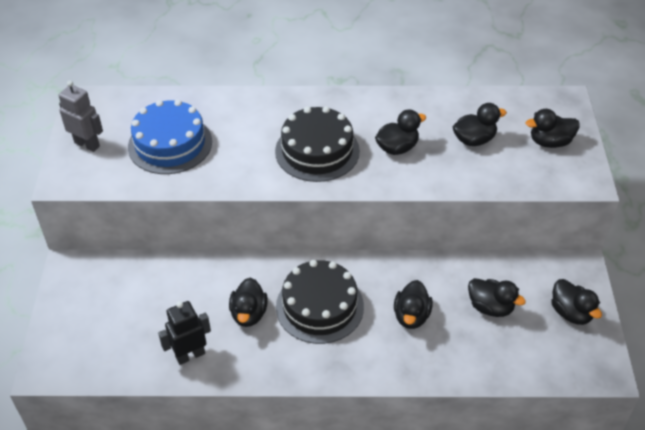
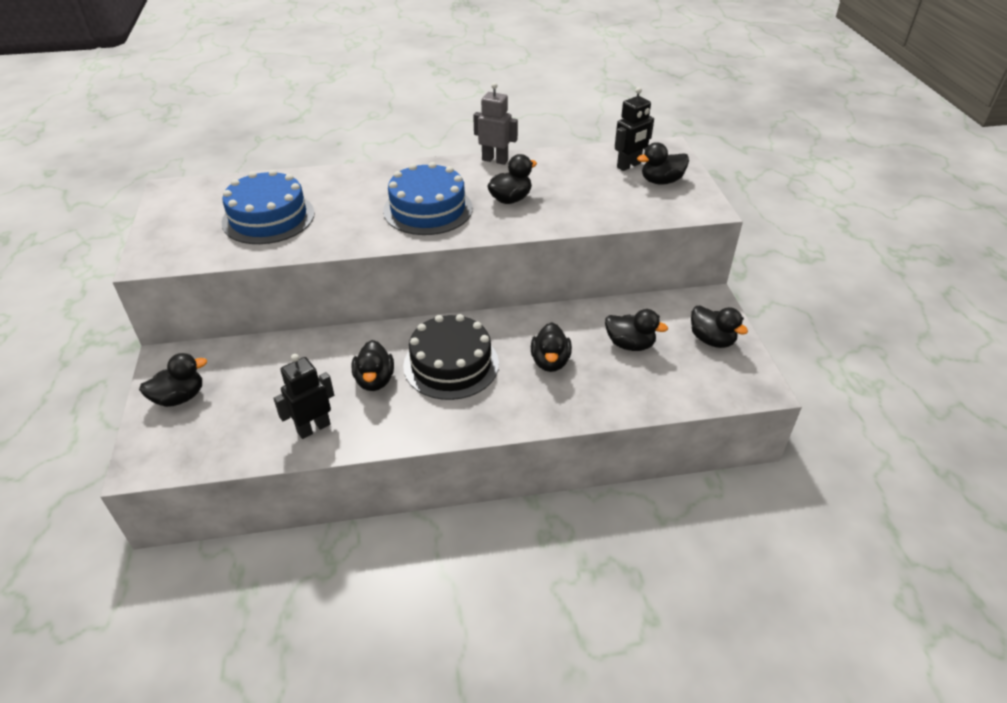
camera: 10 degrees left, 5 degrees down
(87, 144) = (175, 226): grey robot -> grey robot (495, 160)
(317, 151) = (428, 209): black cake -> blue cake
(474, 140) = (586, 186): black duck -> black duck (180, 397)
(522, 118) = (629, 165): none -> black robot

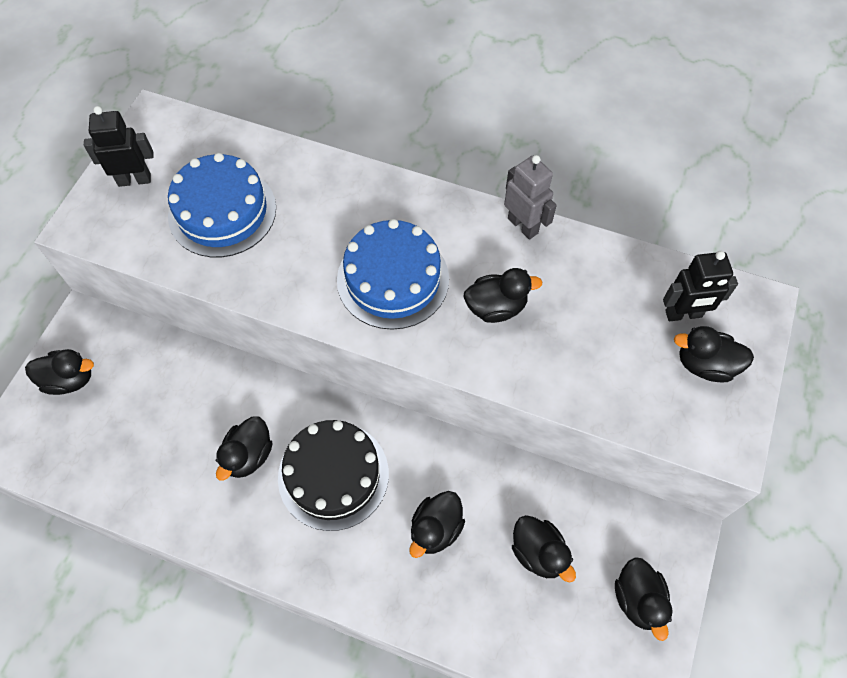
camera: 30 degrees right, 20 degrees up
(313, 428) = (160, 487): black robot -> black robot (134, 180)

